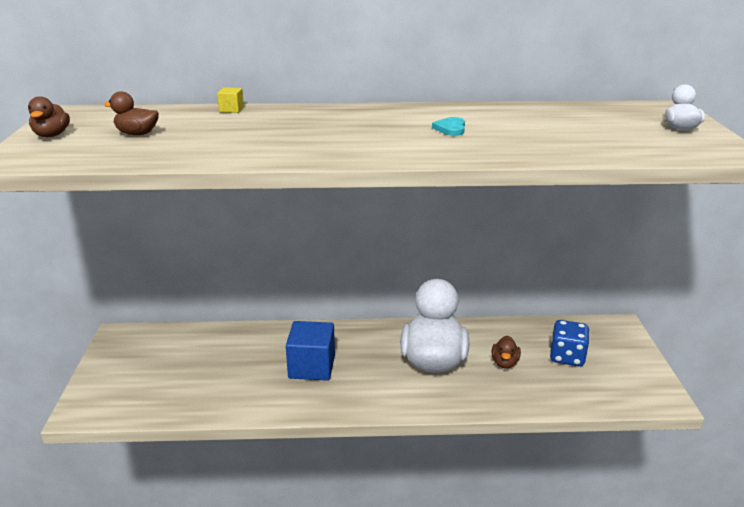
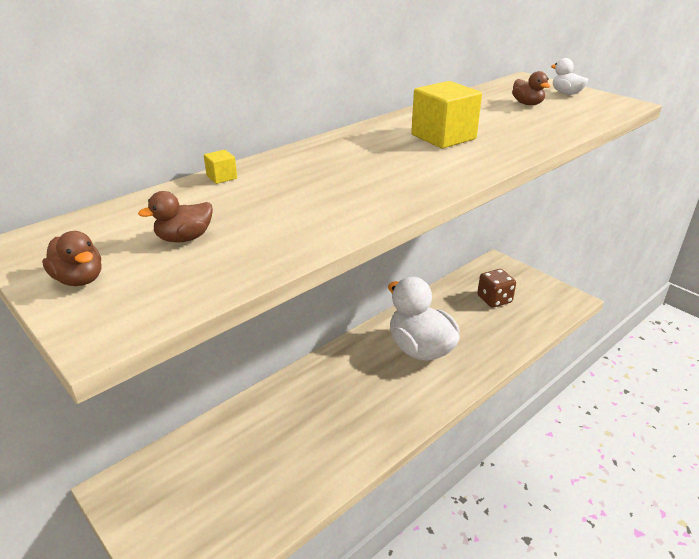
camera: 40 degrees left, 5 degrees up
(312, 367) = (341, 407): blue cube -> none
(450, 128) = (443, 137): turquoise heart -> yellow cube
(504, 363) = (465, 324): brown duck -> brown duck (527, 104)
(567, 357) = (494, 299): blue dice -> brown dice

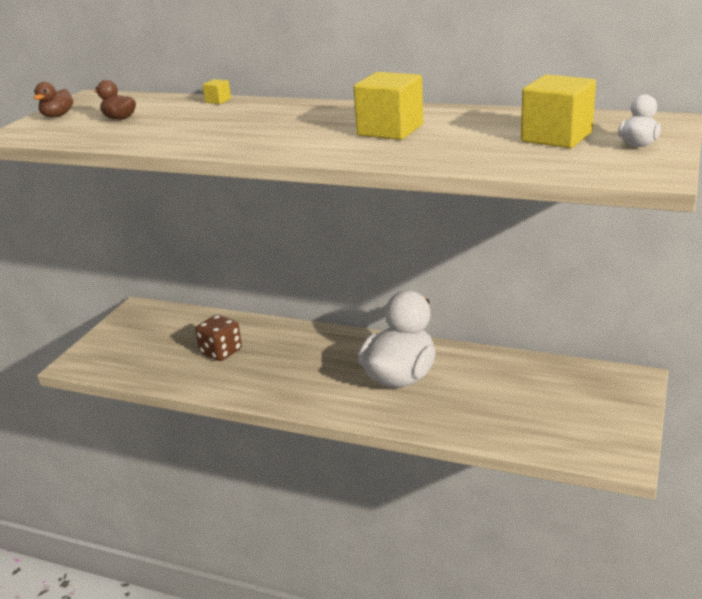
camera: 65 degrees right, 5 degrees down
(494, 299) = (546, 398): brown dice -> brown dice (221, 352)
(527, 104) = (556, 137): brown duck -> yellow cube

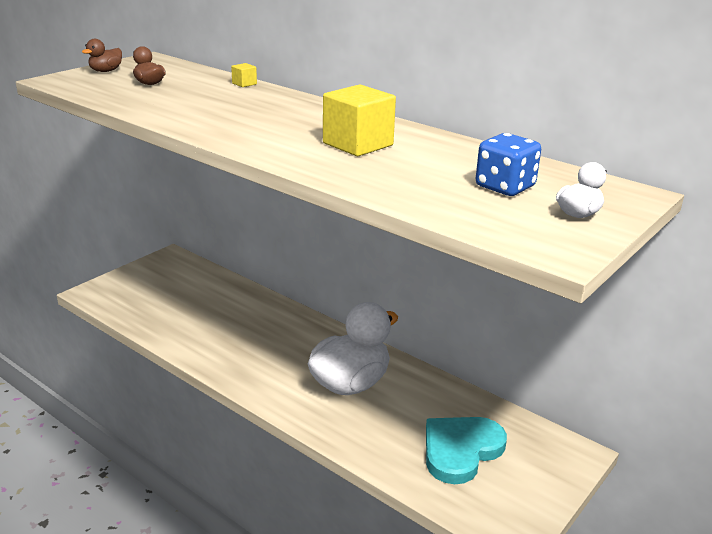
camera: 15 degrees right, 0 degrees up
(221, 352) = (212, 315): brown dice -> none
(536, 404) = (460, 450): none -> turquoise heart
(556, 137) = (505, 187): yellow cube -> blue dice

